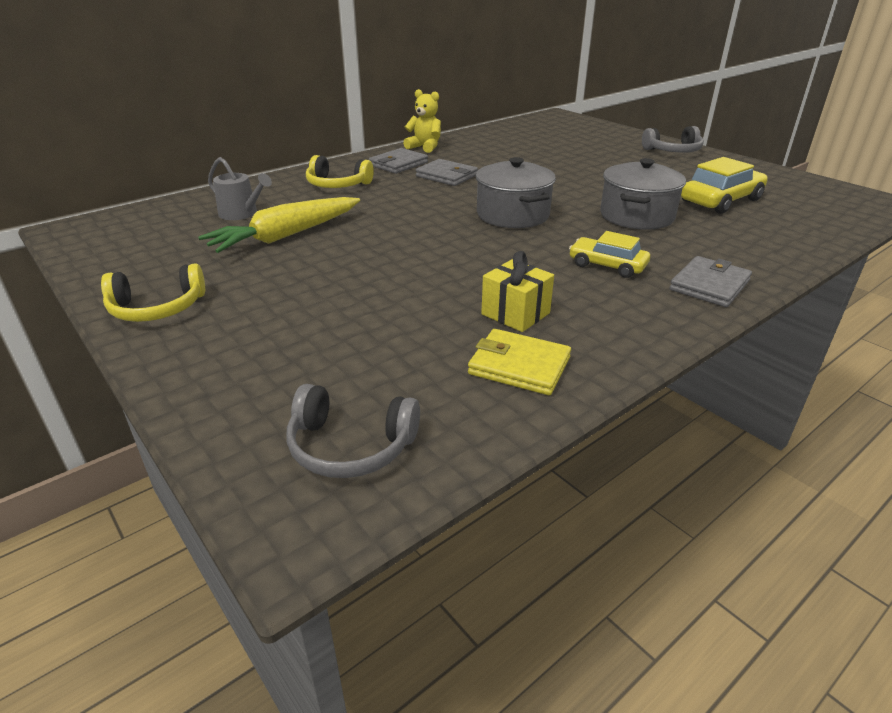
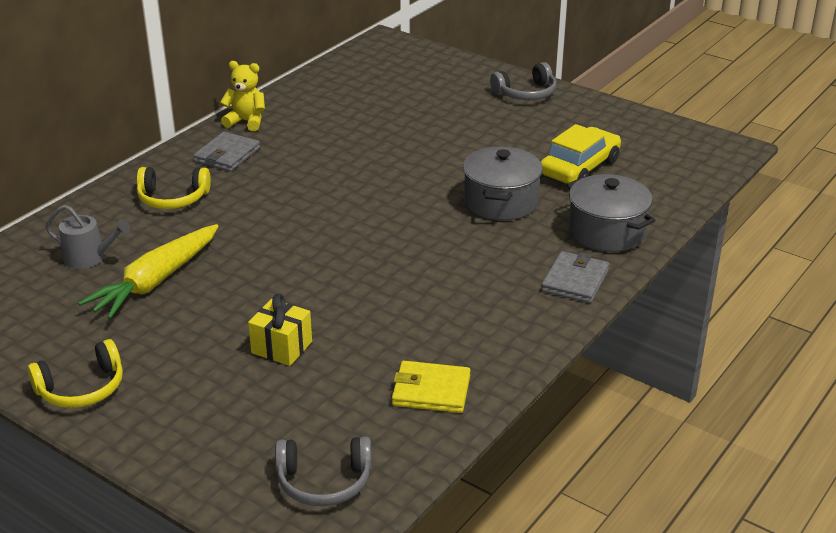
camera: 15 degrees left, 0 degrees up
(446, 176) = (289, 167): grey wallet -> none
(512, 215) = (378, 218): grey pot -> grey pot (606, 232)
(515, 314) = (414, 339): yellow gift -> yellow gift (281, 347)
(607, 265) = (483, 271): yellow car -> none

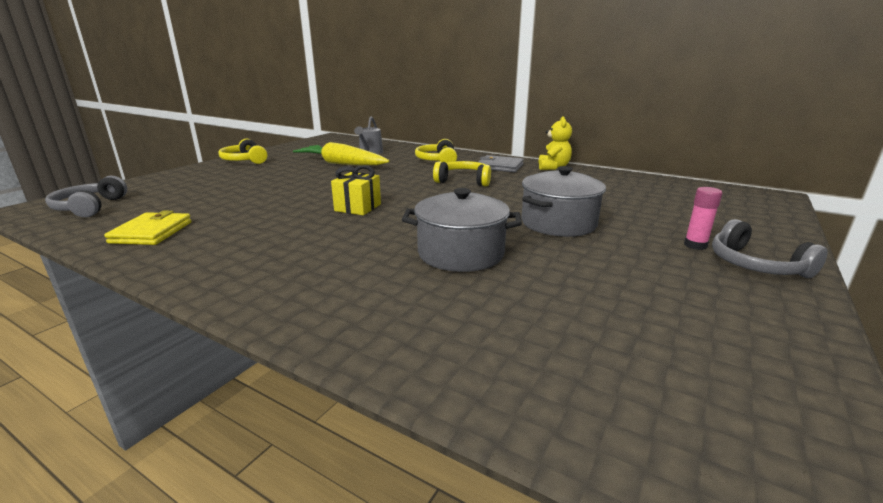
camera: 85 degrees right, 10 degrees down
(281, 347) = (250, 191): yellow gift -> yellow gift (358, 207)
(286, 185) = (464, 181): none -> yellow headphones
(491, 104) = (695, 245): none -> pink glue stick
(575, 281) = (283, 296): grey wallet -> none
(579, 168) = (571, 302): yellow car -> none
(606, 232) = (397, 321): grey pot -> grey pot (558, 223)

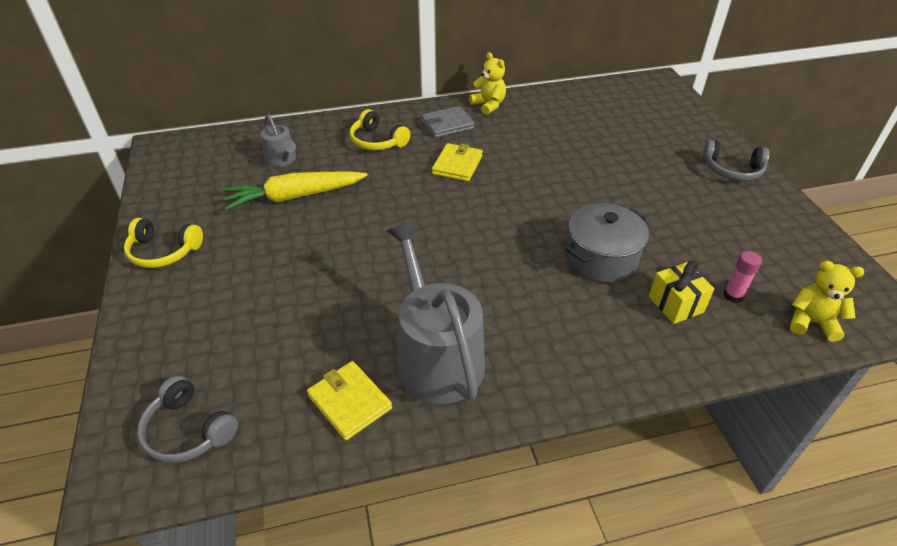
camera: 45 degrees left, 20 degrees up
(232, 240) = (436, 357): none -> grey watering can
(358, 207) = (447, 254): yellow gift -> yellow gift (675, 304)
(464, 181) = (457, 165): yellow headphones -> yellow wallet
(558, 223) = (601, 187): grey pot -> none
(615, 422) = (811, 322): none -> yellow teddy bear
(695, 245) = (690, 167): pink glue stick -> pink glue stick (733, 295)

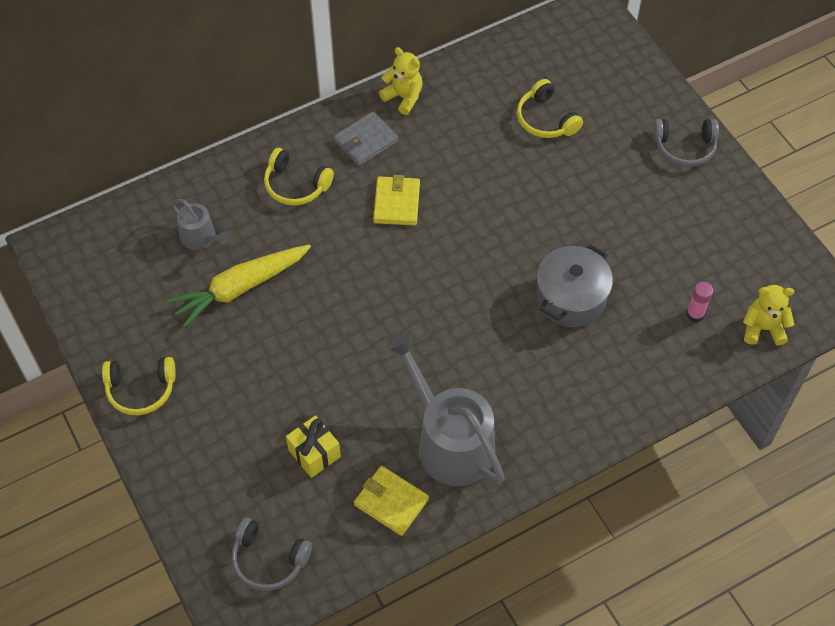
camera: 15 degrees left, 15 degrees up
(605, 134) = (545, 119): none -> yellow headphones
(675, 304) = (645, 336): yellow gift -> yellow gift (314, 453)

